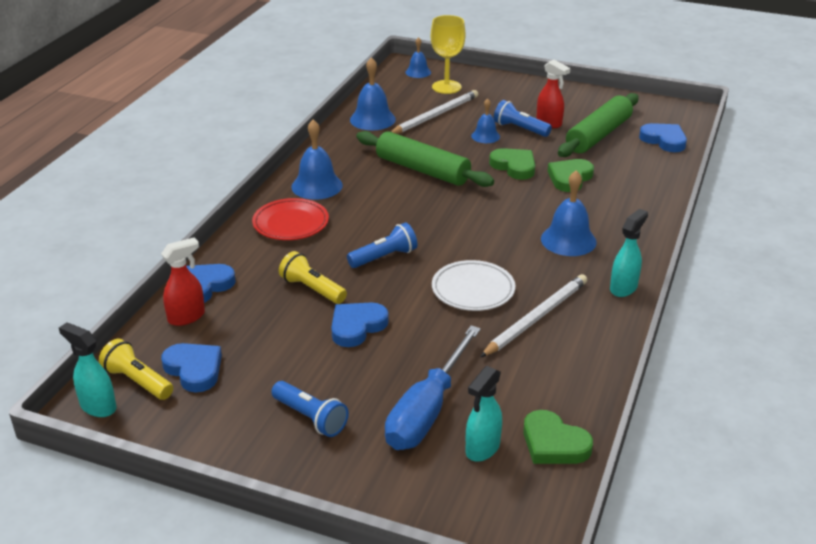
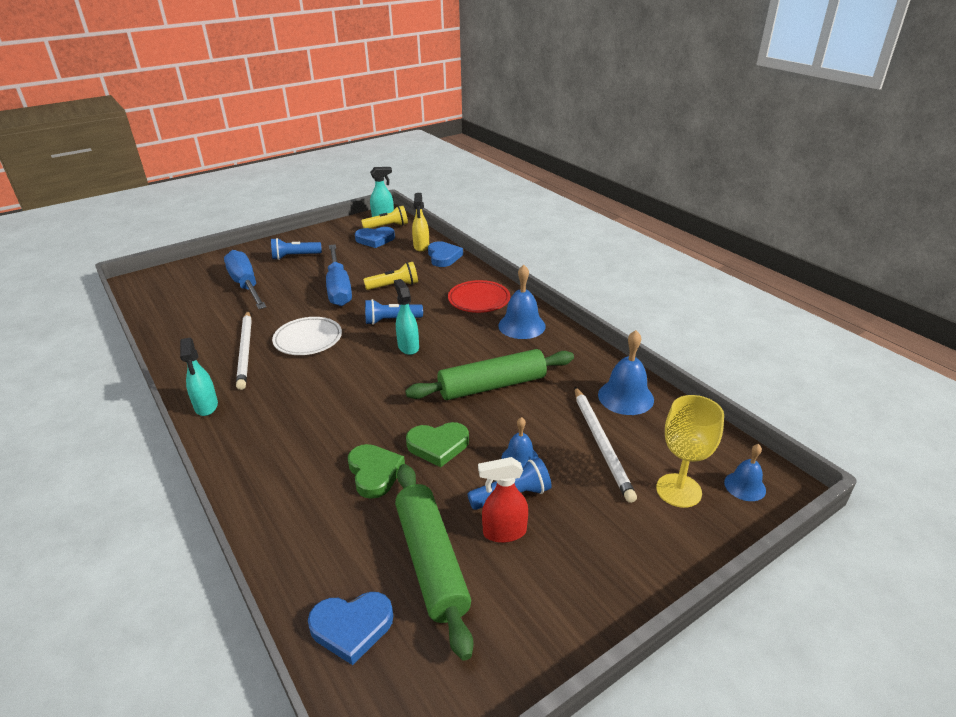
camera: 125 degrees right, 0 degrees up
(187, 317) = (421, 246): red spray bottle -> yellow spray bottle
(357, 327) = (339, 288): blue heart -> blue screwdriver
(384, 257) = (391, 320): blue flashlight -> blue flashlight turned 75 degrees clockwise
(482, 449) = (198, 290): turquoise spray bottle -> turquoise spray bottle (408, 347)
(554, 443) = (163, 310): green heart -> none
(568, 240) = (293, 413): blue bell -> none

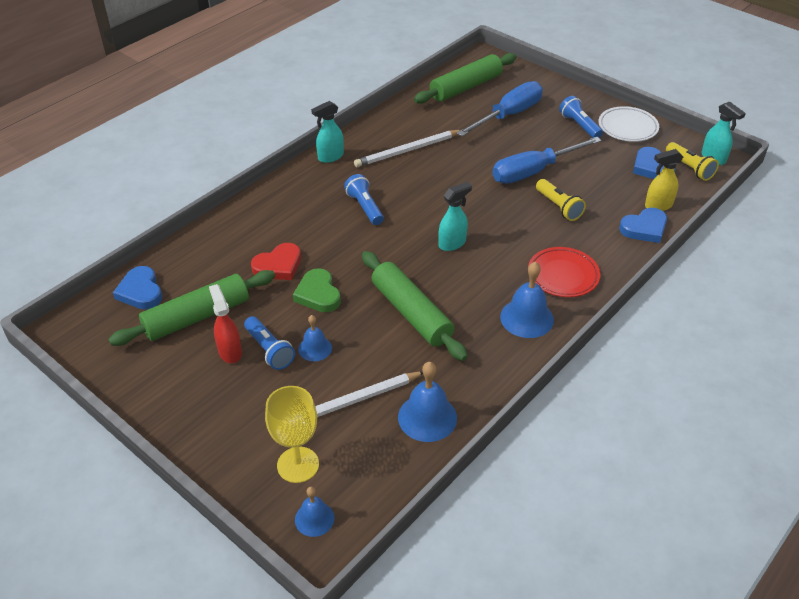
camera: 75 degrees right, 10 degrees up
(176, 299) = (466, 87): none -> green rolling pin
(308, 339) = (438, 179): white plate -> white plate (627, 127)
(374, 473) = (278, 265): green heart -> red heart
(391, 320) = (492, 221): blue flashlight -> blue flashlight (365, 207)

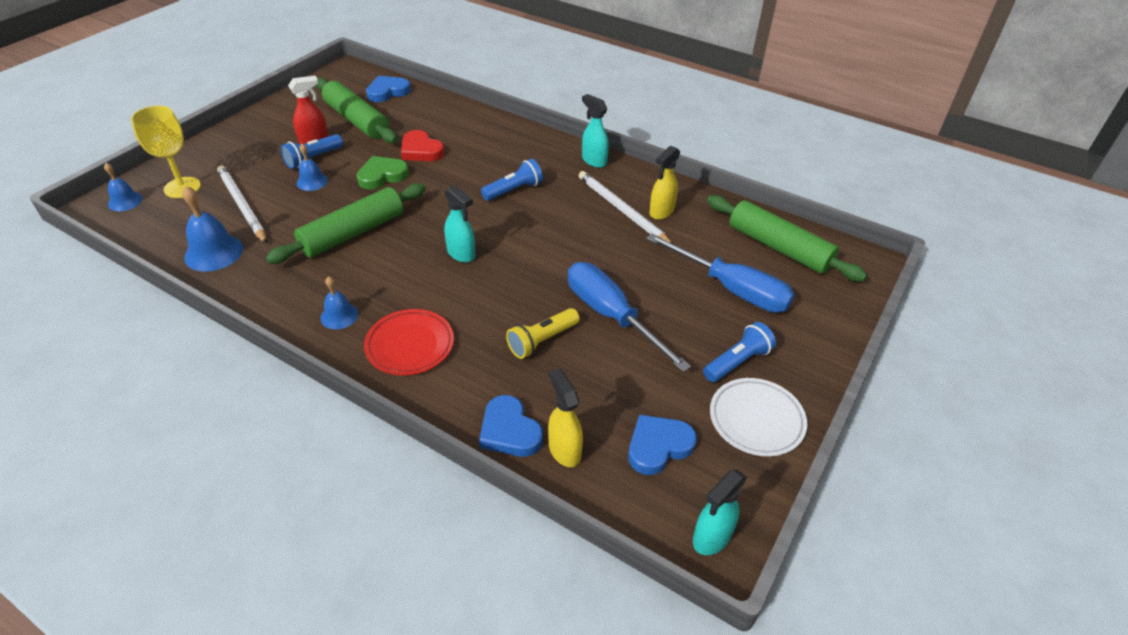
camera: 80 degrees right, 0 degrees up
(413, 132) = (661, 212): none -> yellow spray bottle
(526, 318) = (339, 316): blue bell -> blue bell, size x0.61
(689, 168) = (672, 499): yellow flashlight -> none

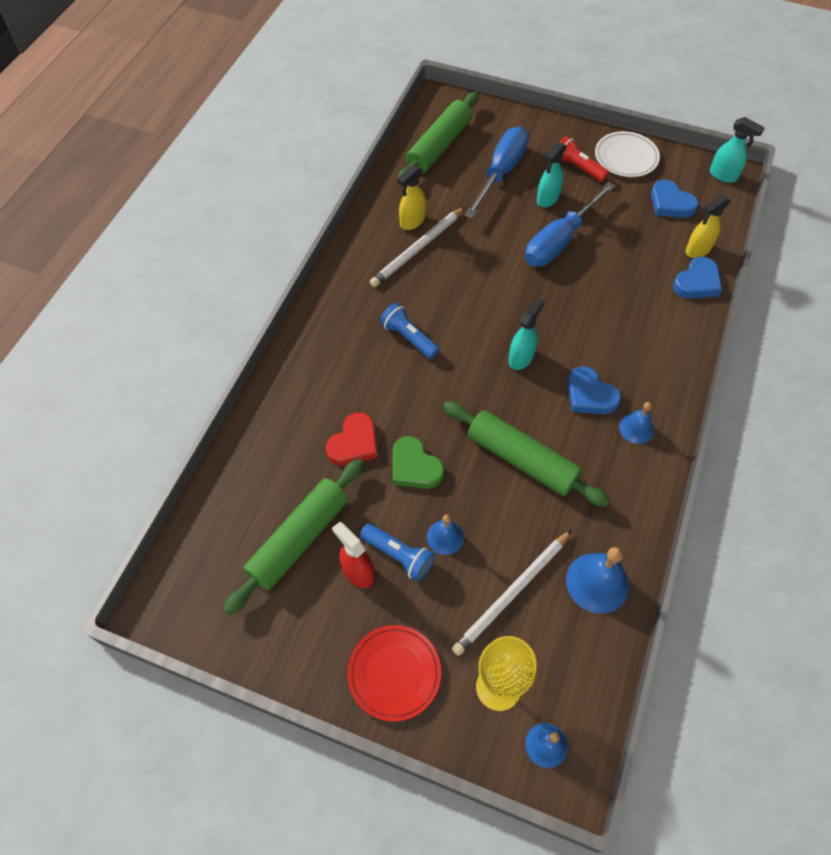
camera: 100 degrees left, 15 degrees up
(387, 92) = (218, 526): blue heart -> blue heart (590, 395)
(410, 345) = (647, 364): red plate -> red plate (394, 673)
(542, 341) = (604, 279): yellow flashlight -> none
(594, 161) = (339, 281): turquoise spray bottle -> turquoise spray bottle (547, 199)
(661, 212) = (412, 221): yellow spray bottle -> yellow spray bottle turned 105 degrees clockwise
(737, 362) = (577, 168): blue flashlight -> red flashlight

